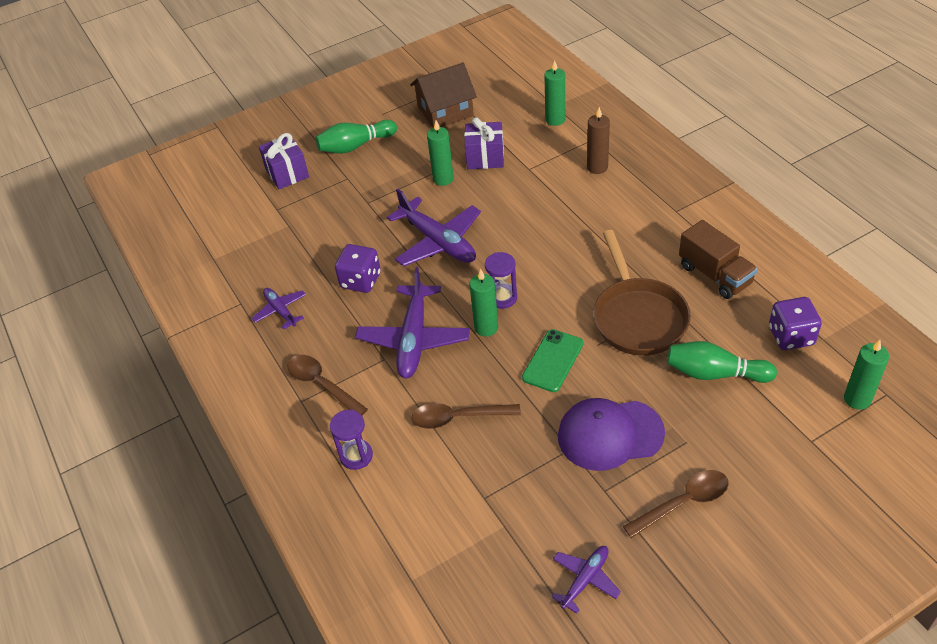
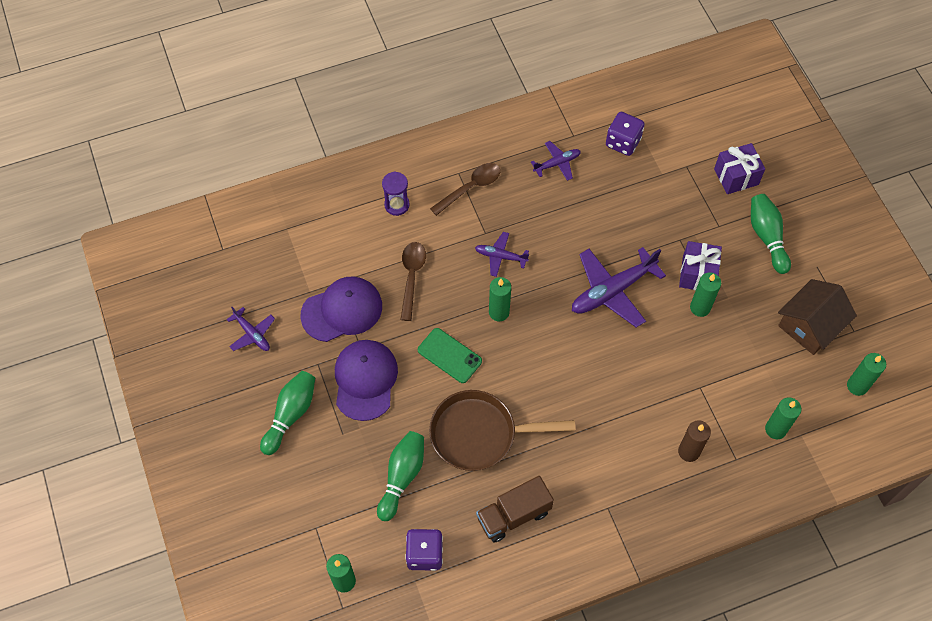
camera: 95 degrees right, 15 degrees up
(360, 280) = (578, 224): purple dice -> purple dice (623, 142)
(413, 339) = (500, 256): purple plane -> purple plane, size x0.54
(445, 111) = (810, 325): brown house -> brown house turned 60 degrees clockwise
(485, 157) = (725, 350): purple gift -> purple gift (697, 274)
(497, 81) = (857, 386): none -> green candle
(502, 298) = (530, 331): purple hourglass -> none
(522, 481) = (342, 310): none -> purple cap
(683, 503) = (290, 415): brown spoon -> green bowling pin

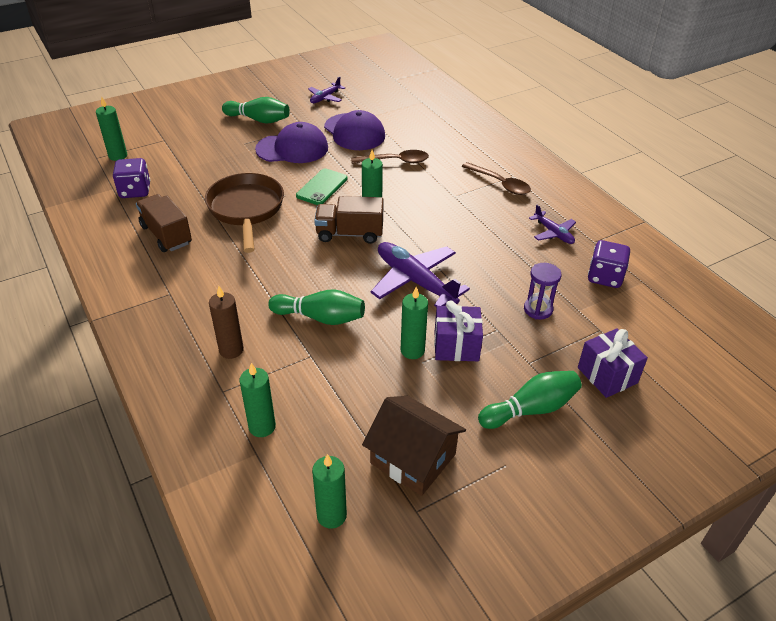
camera: 80 degrees right, 20 degrees down
(397, 205) = (464, 147): purple hourglass -> purple hourglass (538, 309)
(402, 477) = (205, 174): green bowling pin -> green bowling pin (320, 317)
(500, 256) = (432, 206): purple plane -> none
(535, 337) = (349, 234): none -> brown truck

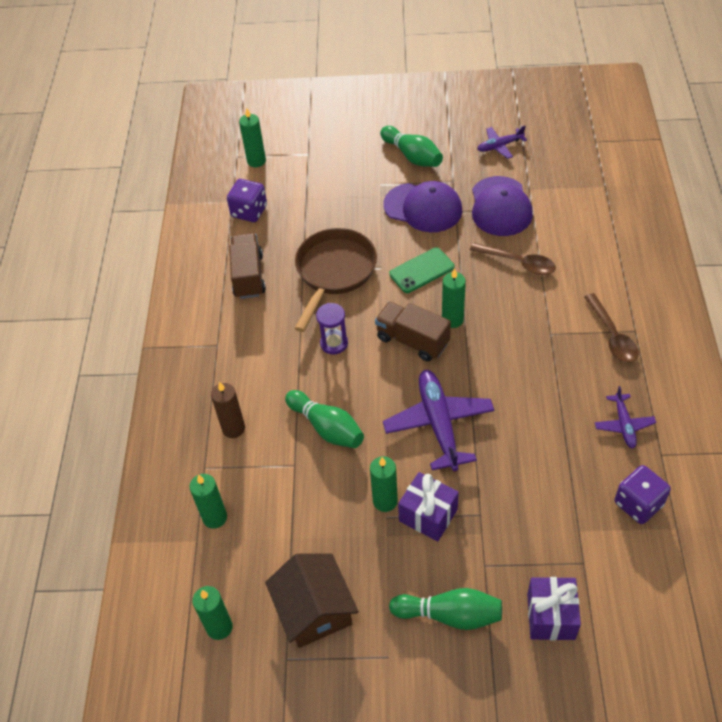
camera: 35 degrees right, 10 degrees up
(538, 309) = (537, 511): purple hourglass -> purple hourglass (334, 343)

